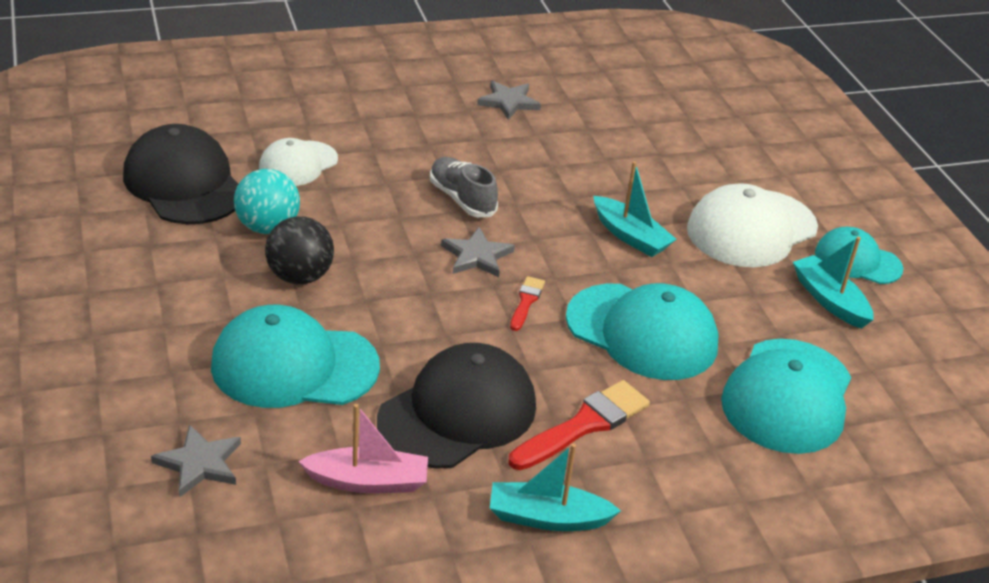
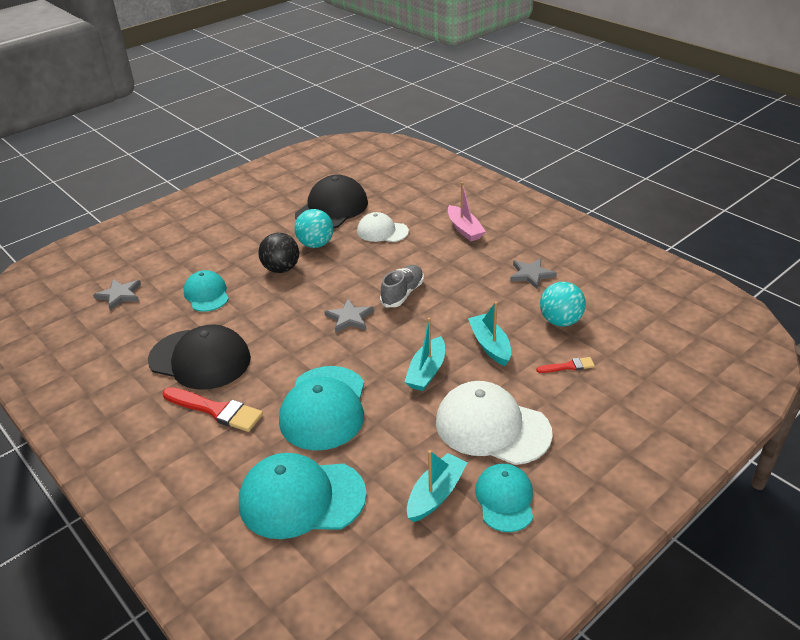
camera: 70 degrees right, 0 degrees up
(294, 366) = (206, 294): turquoise cap -> turquoise cap, size x0.61
(368, 481) = (129, 348): pink boat -> pink boat (464, 229)
(526, 301) = (319, 351): red brush -> red brush (568, 366)
(547, 518) = (128, 420): turquoise boat -> turquoise boat (490, 345)
(610, 120) = (560, 321): none -> turquoise ball

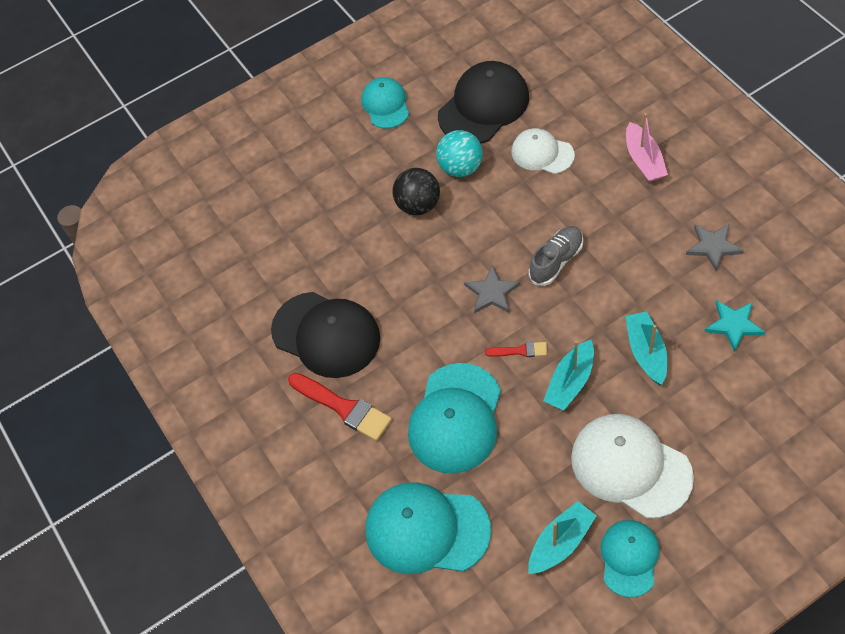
camera: 15 degrees right, 20 degrees up
(119, 295) = (236, 228): grey star -> none
(206, 294) = (332, 237): turquoise cap -> turquoise cap (385, 105)
(560, 321) = (734, 325): turquoise ball -> turquoise star
(568, 366) = (729, 393): red brush -> red brush (520, 351)

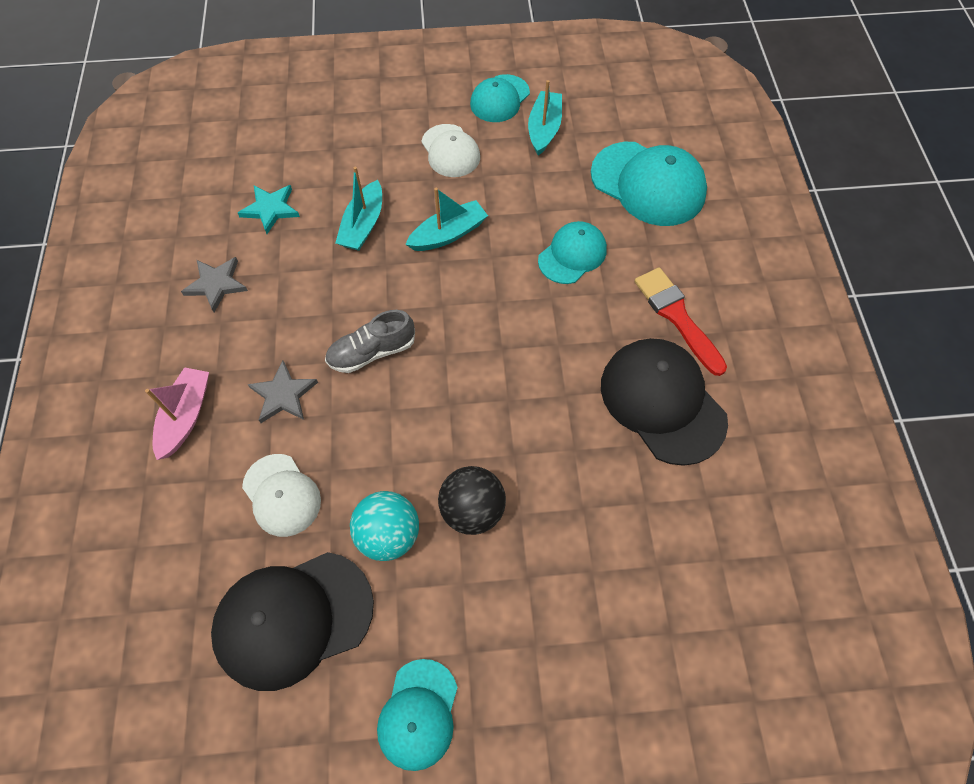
camera: 160 degrees left, 5 degrees up
(455, 418) = (572, 255): turquoise cap -> turquoise cap, size x0.61
(492, 293) = (460, 354): grey star -> grey star (283, 395)
(520, 351) = (473, 283): red brush -> none
(560, 543) = (544, 129): turquoise boat -> turquoise boat turned 120 degrees clockwise
(630, 467) = (450, 151): white cap -> white cap, size x0.61

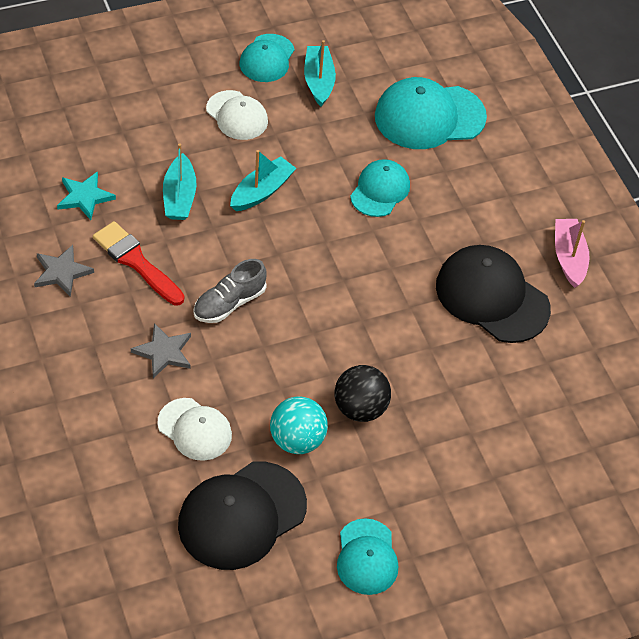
camera: 20 degrees left, 10 degrees down
(186, 416) = (83, 386): pink boat -> pink boat (569, 257)
(648, 184) = (429, 117): turquoise cap -> turquoise cap turned 150 degrees clockwise
(677, 316) = (485, 227): red brush -> red brush (136, 262)

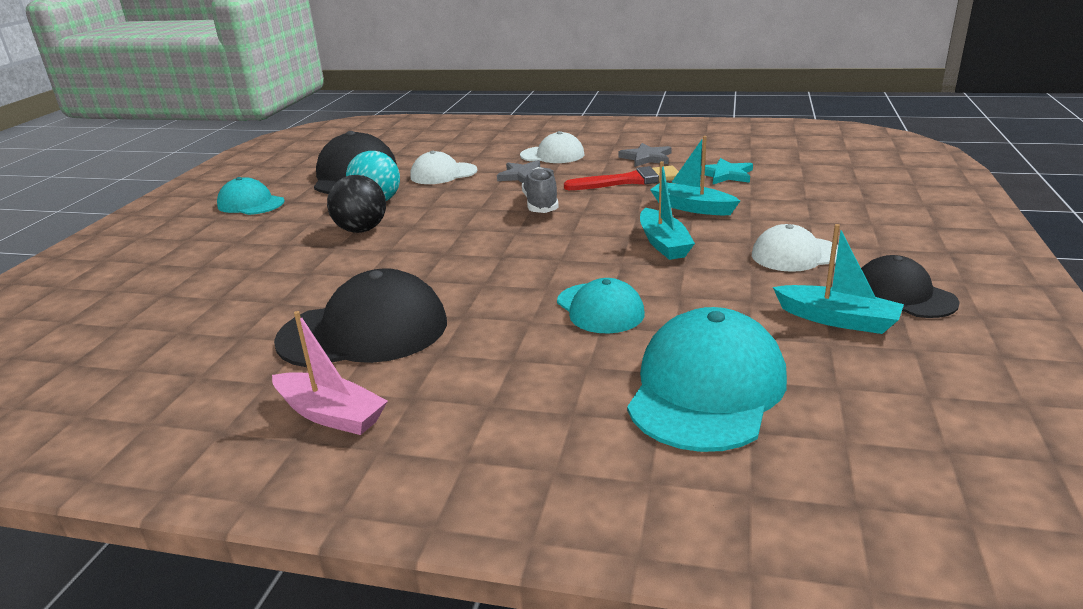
camera: 130 degrees right, 25 degrees down
(89, 358) = (552, 155): none -> white cap
(267, 58) = (903, 295): turquoise cap -> black cap

